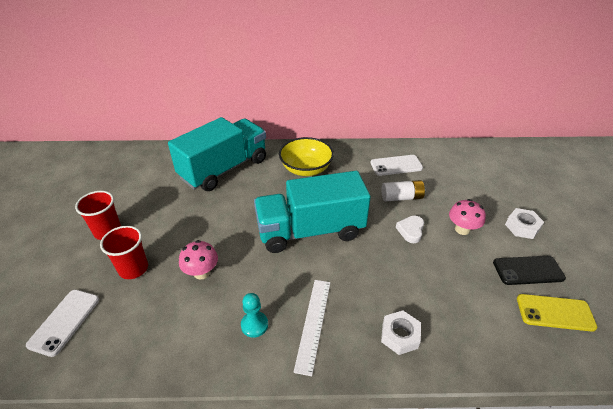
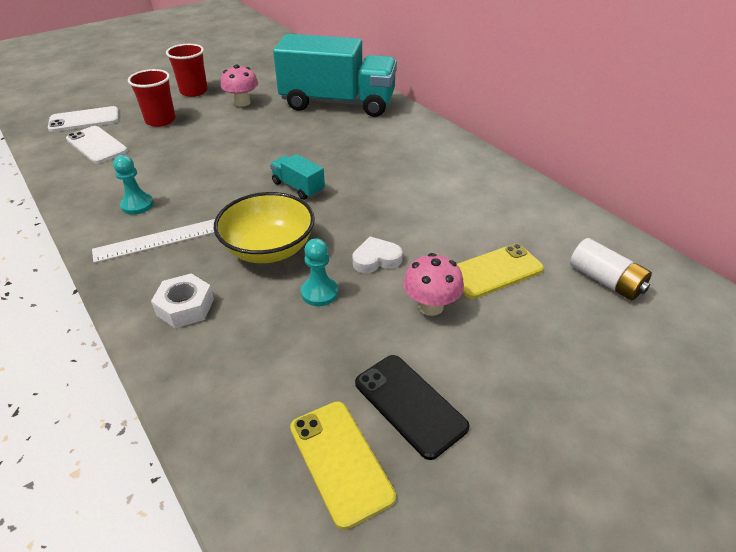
camera: 55 degrees right, 0 degrees up
(201, 272) = (182, 152): pink mushroom -> pink mushroom (242, 103)
(306, 169) = (400, 146): yellow bowl -> yellow bowl (269, 249)
(310, 231) = (298, 187): turquoise truck -> turquoise truck, size x0.41
(396, 165) = (497, 205): white phone -> white phone (96, 145)
(401, 197) = (435, 231): white battery -> white battery (605, 281)
(425, 266) = (319, 292): none -> turquoise pawn
(449, 195) = (494, 271): none -> yellow phone
(522, 227) = (511, 373): white nut -> none

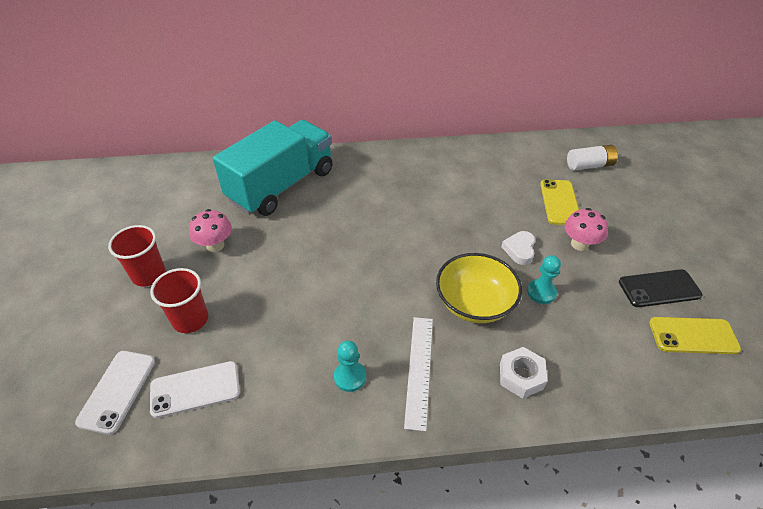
camera: 60 degrees left, 5 degrees up
(298, 187) = (400, 257): turquoise truck -> none

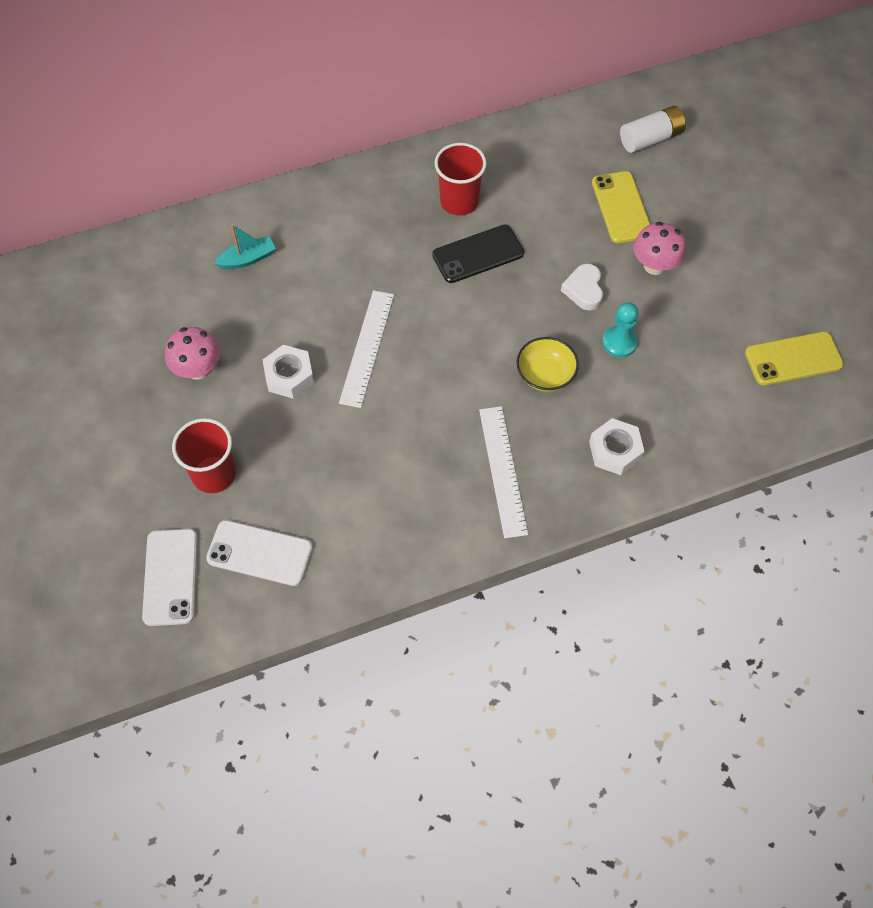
camera: 15 degrees left, 15 degrees up
(149, 275) = (131, 429): red cup -> red cup (459, 201)
(195, 389) = (259, 553): white phone -> white phone turned 45 degrees clockwise
(277, 263) = (289, 376): none -> white nut
(281, 185) = (247, 259): turquoise truck -> turquoise boat
(342, 256) = (367, 348): none -> white ruler
(350, 377) = (428, 497): turquoise pawn -> none
(474, 303) = (545, 375): yellow bowl -> yellow bowl, size x0.62
(659, 289) = (753, 307): black phone -> black phone (478, 254)

